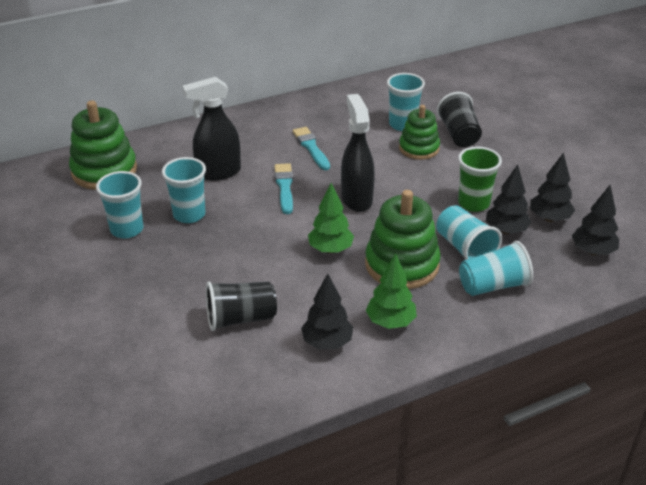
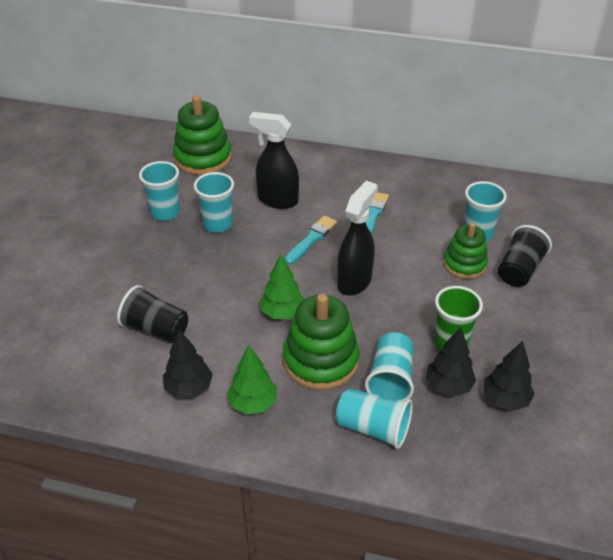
camera: 40 degrees right, 5 degrees up
(592, 251) = (507, 457): black tree -> none

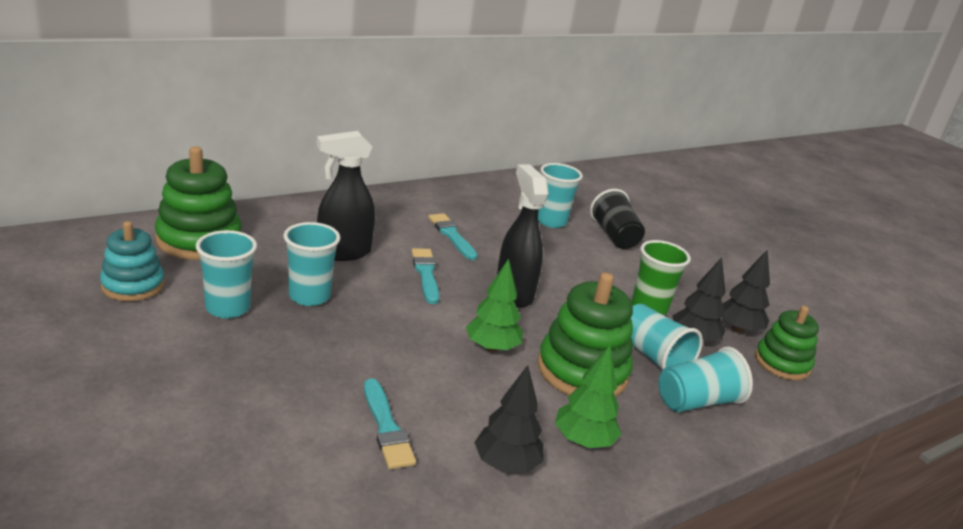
camera: 50 degrees left, 15 degrees down
(136, 177) = (133, 285): none -> turquoise stacking toy
(156, 329) = (386, 427): black cup -> turquoise brush
(464, 264) = (574, 246): green stacking toy -> green stacking toy (782, 363)

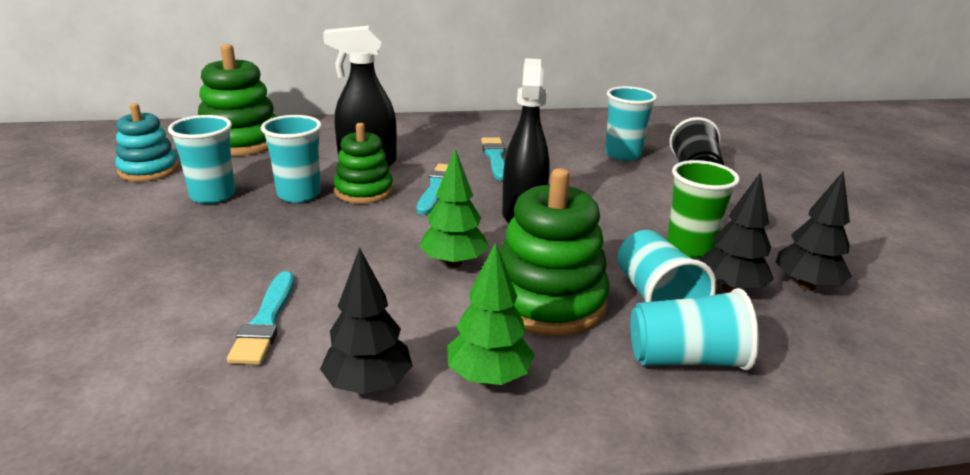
camera: 25 degrees right, 0 degrees up
(782, 363) = (854, 334): green stacking toy -> green stacking toy (364, 191)

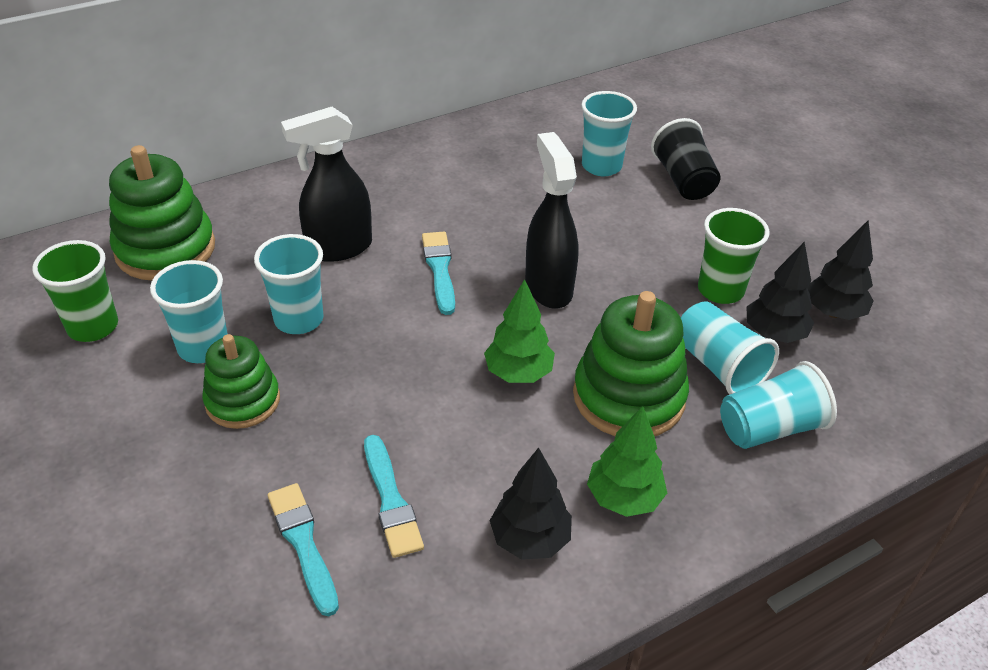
camera: 20 degrees left, 15 degrees up
(149, 170) = (93, 327): turquoise stacking toy -> green cup
(364, 191) = (365, 295): green stacking toy -> green stacking toy (243, 401)
(495, 157) = (473, 205): turquoise brush -> turquoise brush (303, 543)

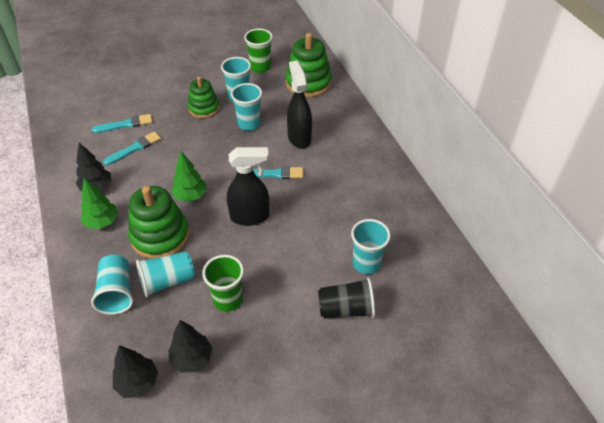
camera: 100 degrees right, 5 degrees up
(391, 500) = (134, 148): turquoise brush -> turquoise brush turned 150 degrees clockwise
(774, 334) = (183, 317): black tree -> black tree (138, 383)

